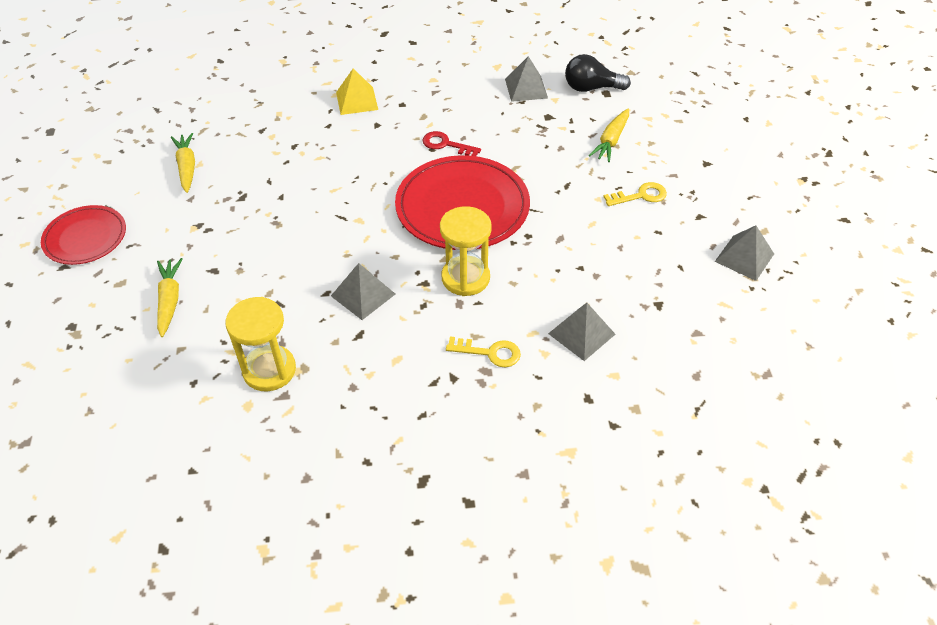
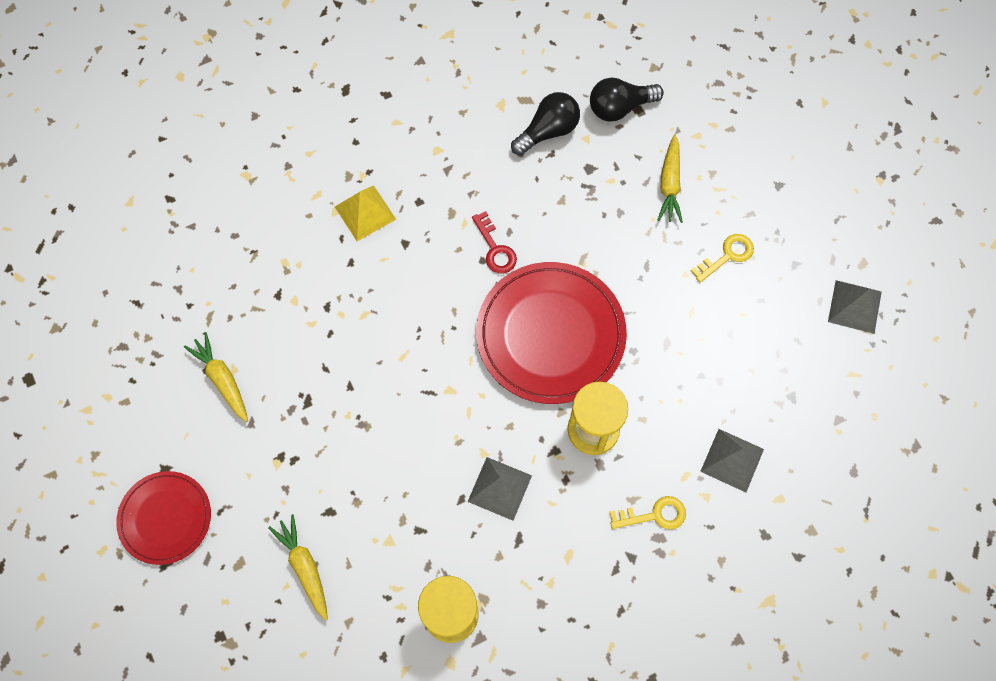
camera: 20 degrees left, 20 degrees up
(446, 144) = (495, 249): red key -> red key turned 120 degrees counterclockwise
(526, 88) = (548, 131): grey pyramid -> black light bulb

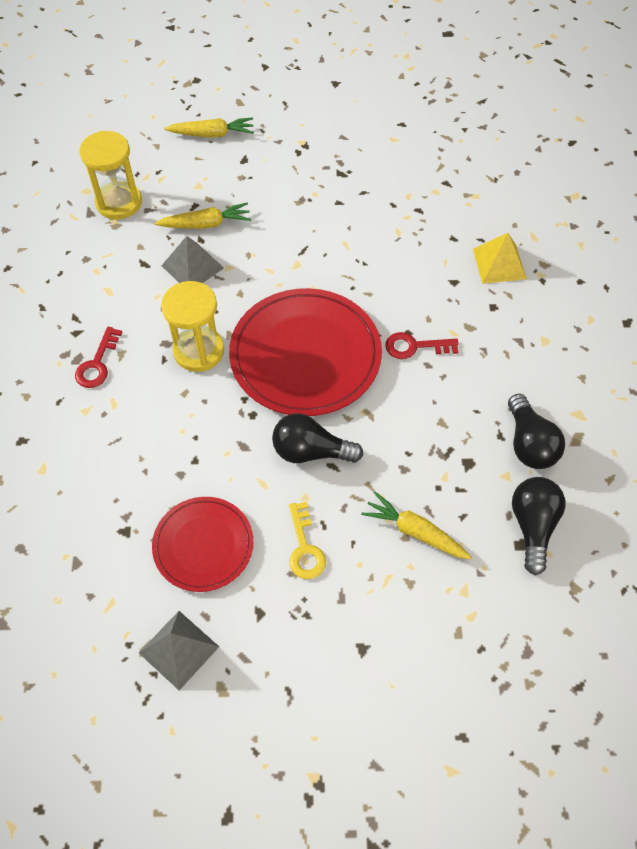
camera: 115 degrees right, 10 degrees down
(165, 518) = (298, 74): red plate -> red plate (203, 545)
(222, 379) = (389, 130): yellow carrot -> yellow carrot (206, 224)
(643, 288) = (311, 451): none -> black light bulb
(654, 515) = (97, 364): yellow key -> red key
(732, 460) = (101, 447): grey pyramid -> none

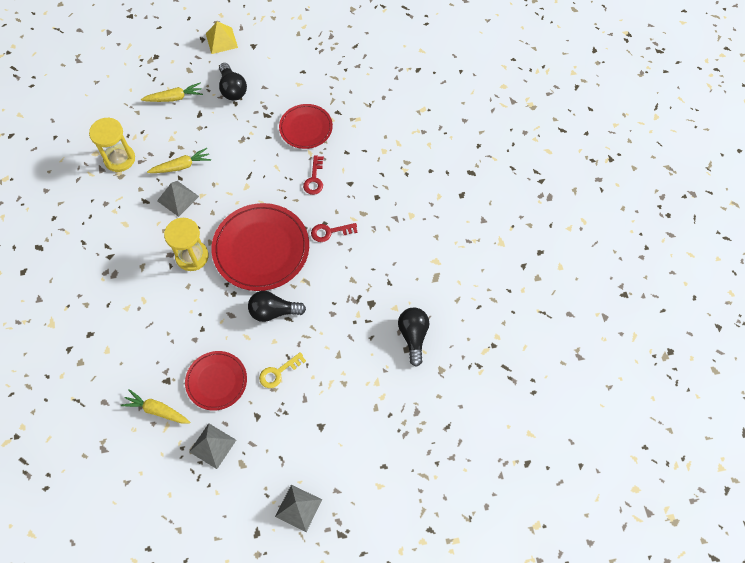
camera: 10 degrees left, 5 degrees up
(97, 364) = (128, 275): red key -> red key (314, 179)
(305, 548) = (278, 372): yellow key -> yellow key turned 75 degrees clockwise
(306, 784) = (298, 508): none -> grey pyramid
(396, 198) = (306, 128): none -> red plate
(415, 531) = (343, 351): yellow carrot -> yellow carrot (157, 410)
(499, 263) = (377, 166): yellow pyramid -> yellow pyramid (221, 40)
(529, 443) = (407, 285): black light bulb -> black light bulb (232, 89)

